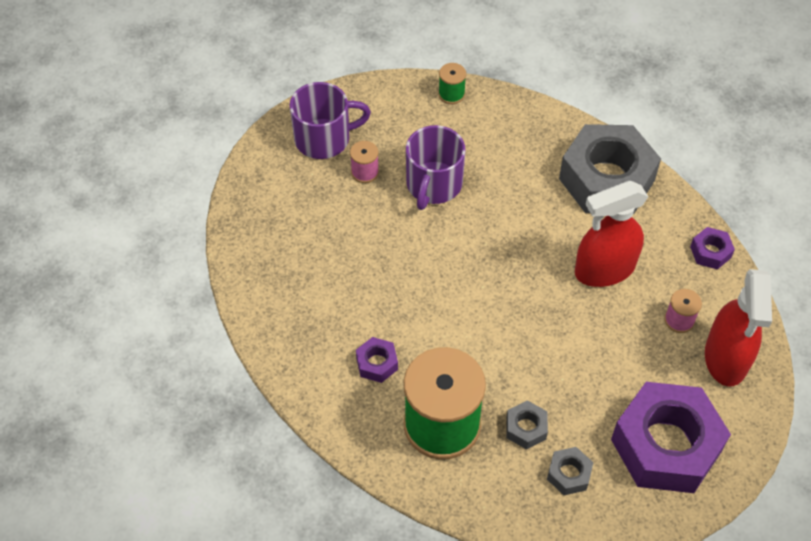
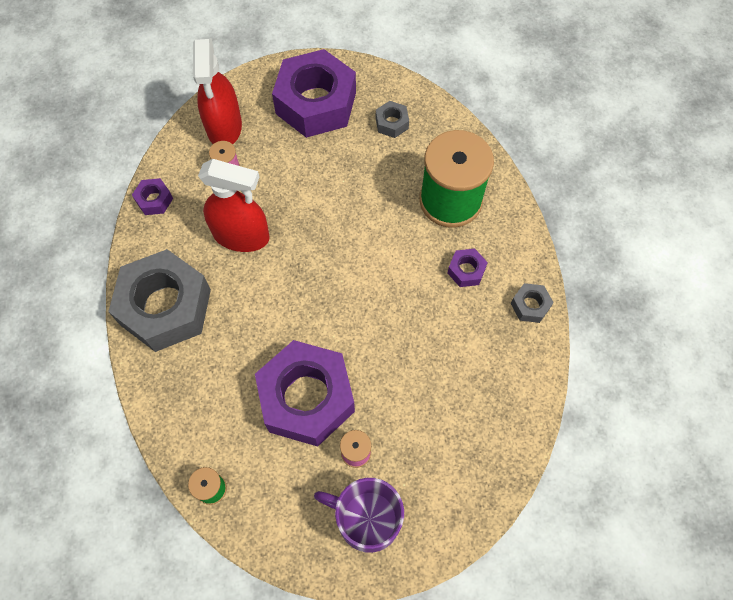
camera: 145 degrees left, 10 degrees up
(433, 184) = (307, 398): purple mug -> purple nut
(526, 428) = (395, 165): grey nut -> grey nut (530, 305)
(726, 358) = (224, 127): red spray bottle -> red spray bottle turned 135 degrees clockwise

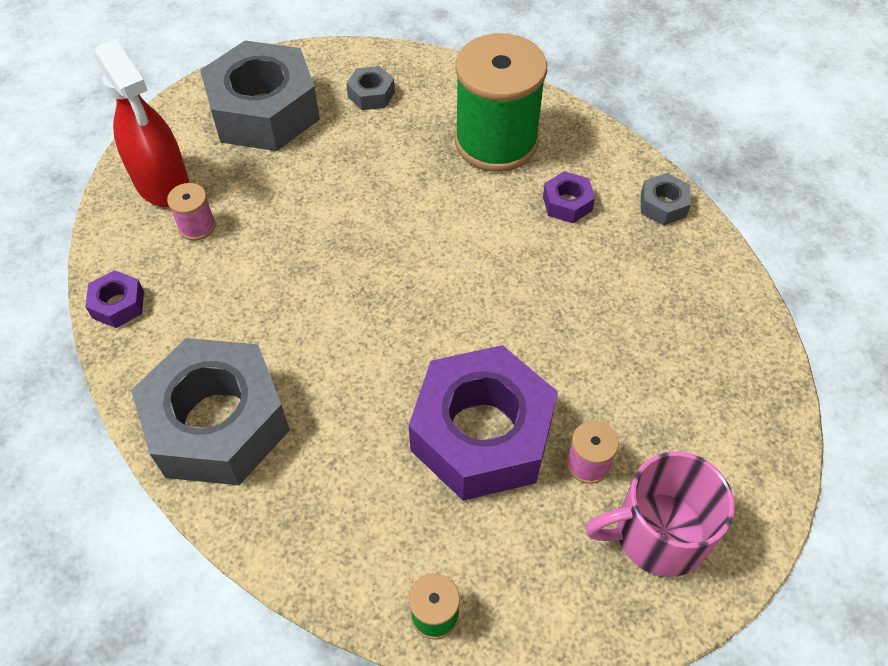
camera: 30 degrees left, 10 degrees down
(241, 236) = (267, 291): red spray bottle -> none
(316, 103) = (264, 111): purple nut -> grey nut
(367, 519) = (658, 533): purple mug -> pink mug

